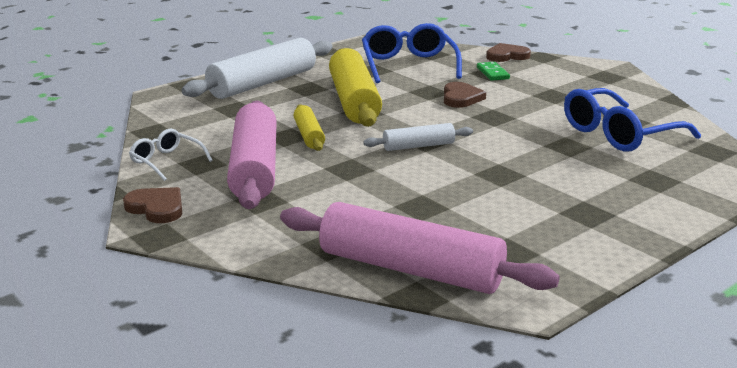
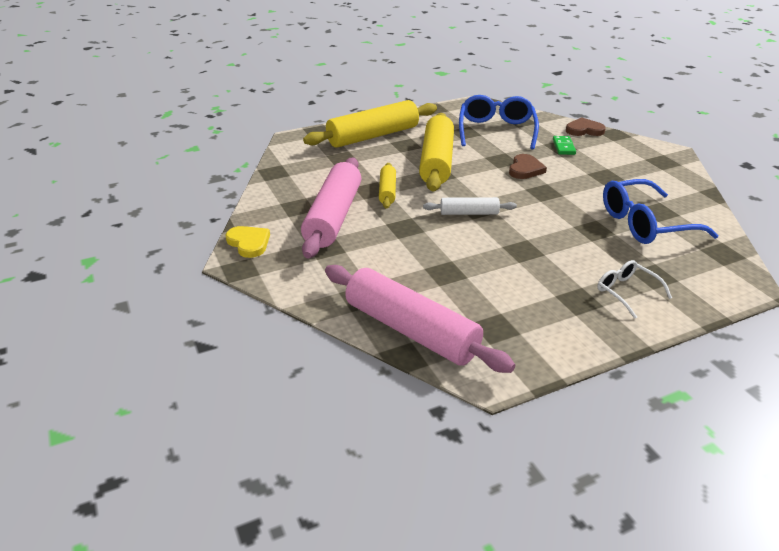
camera: 15 degrees right, 10 degrees up
(156, 208) = (249, 243): brown heart -> yellow heart
(166, 161) = (272, 201): white glasses -> white glasses (626, 292)
(262, 83) = (373, 136): white rolling pin -> yellow rolling pin

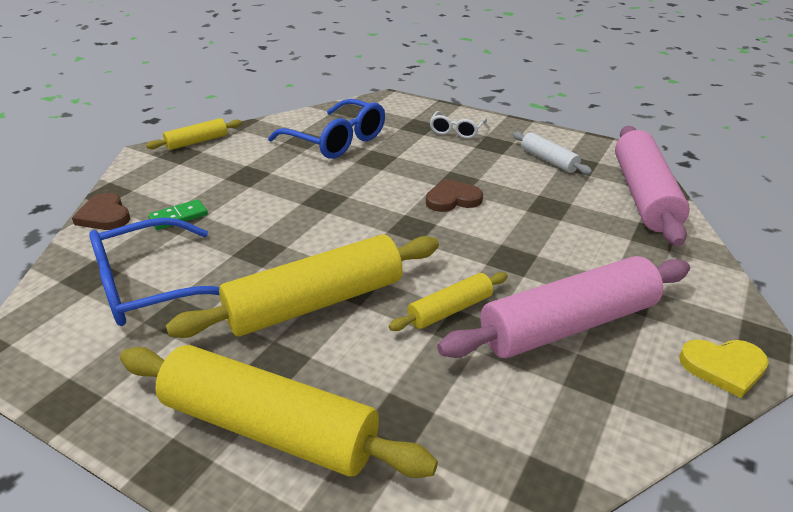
camera: 125 degrees left, 0 degrees up
(249, 243) = (723, 367): yellow heart -> yellow heart turned 105 degrees counterclockwise
(469, 213) = (428, 229): white rolling pin -> white rolling pin (549, 160)
(525, 169) = (274, 225): brown heart -> brown heart (452, 199)
(682, 171) = (197, 142): none -> yellow rolling pin

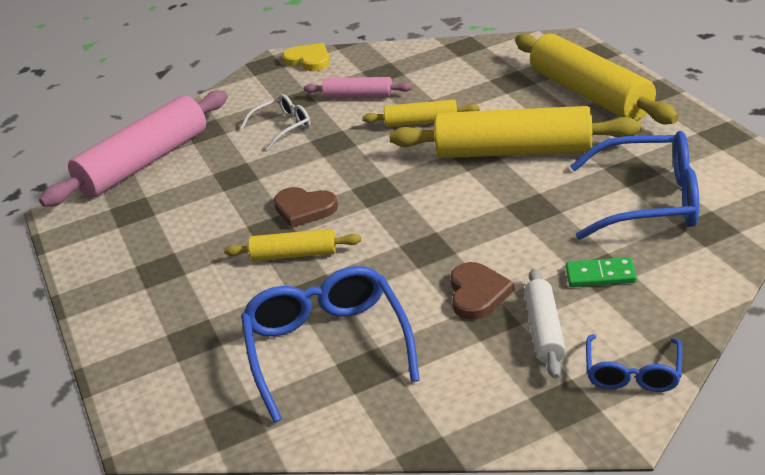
camera: 140 degrees left, 0 degrees up
(105, 215) = (691, 305): brown heart -> brown heart (477, 293)
(141, 174) = (632, 373): none -> blue glasses
(197, 142) = (526, 426): yellow rolling pin -> yellow rolling pin (294, 254)
(456, 131) = (164, 309): white glasses -> white glasses (283, 127)
(549, 160) = (147, 226): white rolling pin -> white rolling pin (544, 331)
(567, 324) = (358, 96): pink rolling pin -> pink rolling pin, size x0.51

